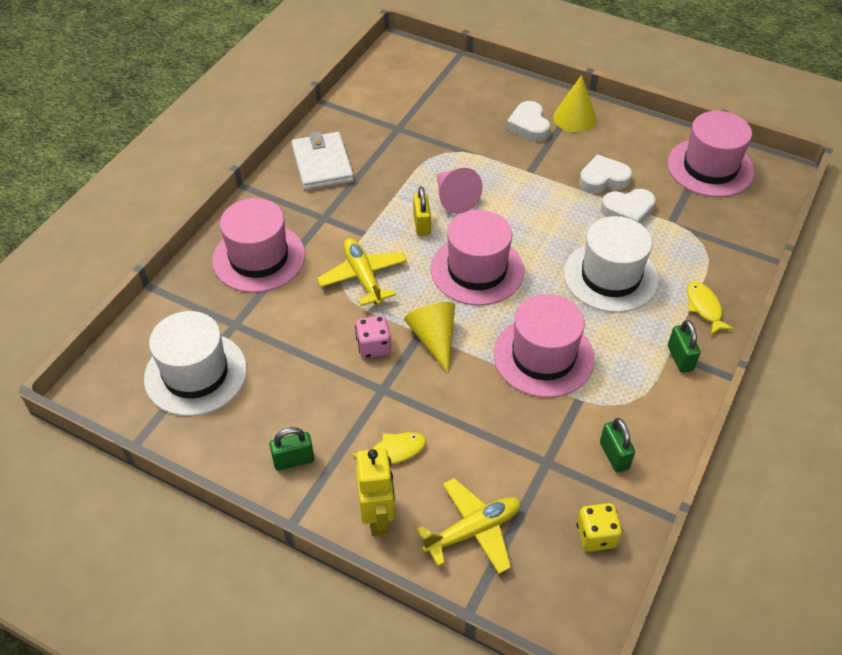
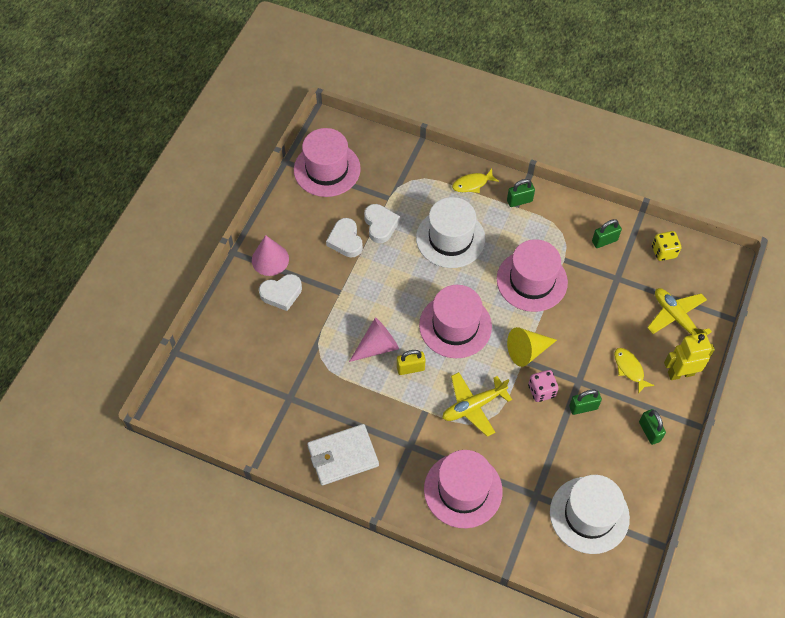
camera: 95 degrees left, 10 degrees up
(343, 388) = (583, 407): none -> green padlock
(574, 118) = (270, 259): yellow cone -> pink cone

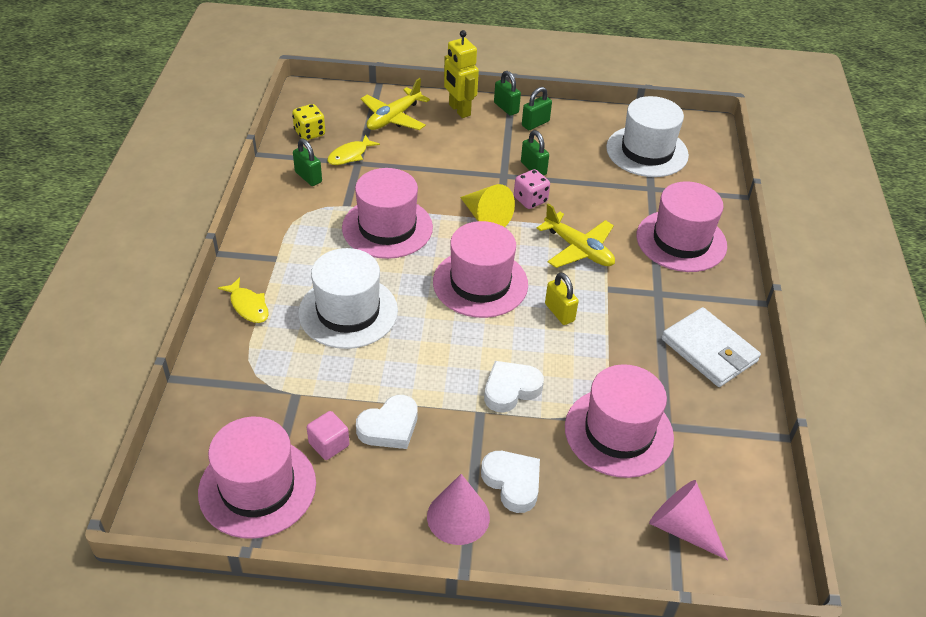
camera: 110 degrees left, 15 degrees down
(295, 366) = (618, 432): none -> pink hat
(344, 207) = (329, 444): none -> pink cube
(377, 346) = (545, 351): pink cone -> pink cone (682, 528)
(380, 225) = (349, 392): white heart -> white heart (510, 389)
(519, 201) = (266, 256): green padlock -> green padlock (506, 108)
(629, 369) = (471, 142): yellow fish -> yellow fish (350, 155)

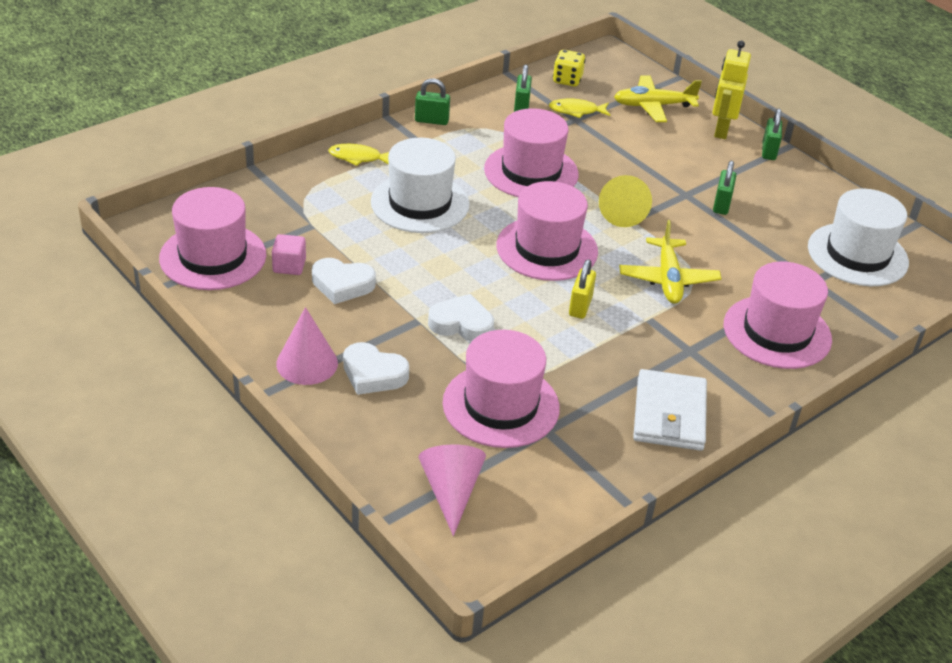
camera: 45 degrees right, 5 degrees down
(248, 306) = (358, 157): yellow fish -> yellow fish turned 90 degrees clockwise
(512, 483) = (373, 374): white heart -> white heart turned 105 degrees clockwise
(530, 200) = (681, 223): pink dice -> none
(535, 123) = (778, 176): green padlock -> green padlock (431, 120)

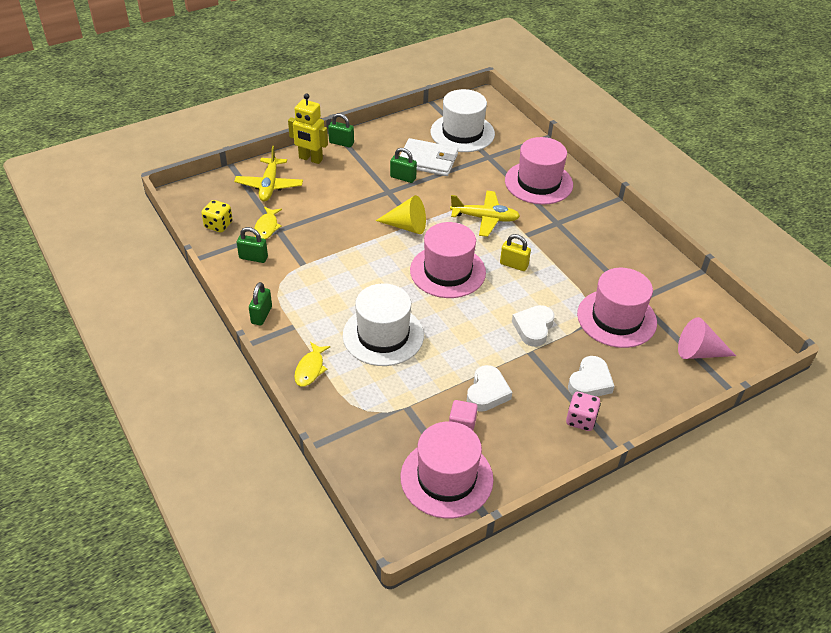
camera: 80 degrees left, 5 degrees up
(307, 363) = (580, 420): pink cone -> pink dice
(531, 172) = (348, 265): pink hat -> none
(669, 414) = (617, 243): white wallet -> white wallet (428, 160)

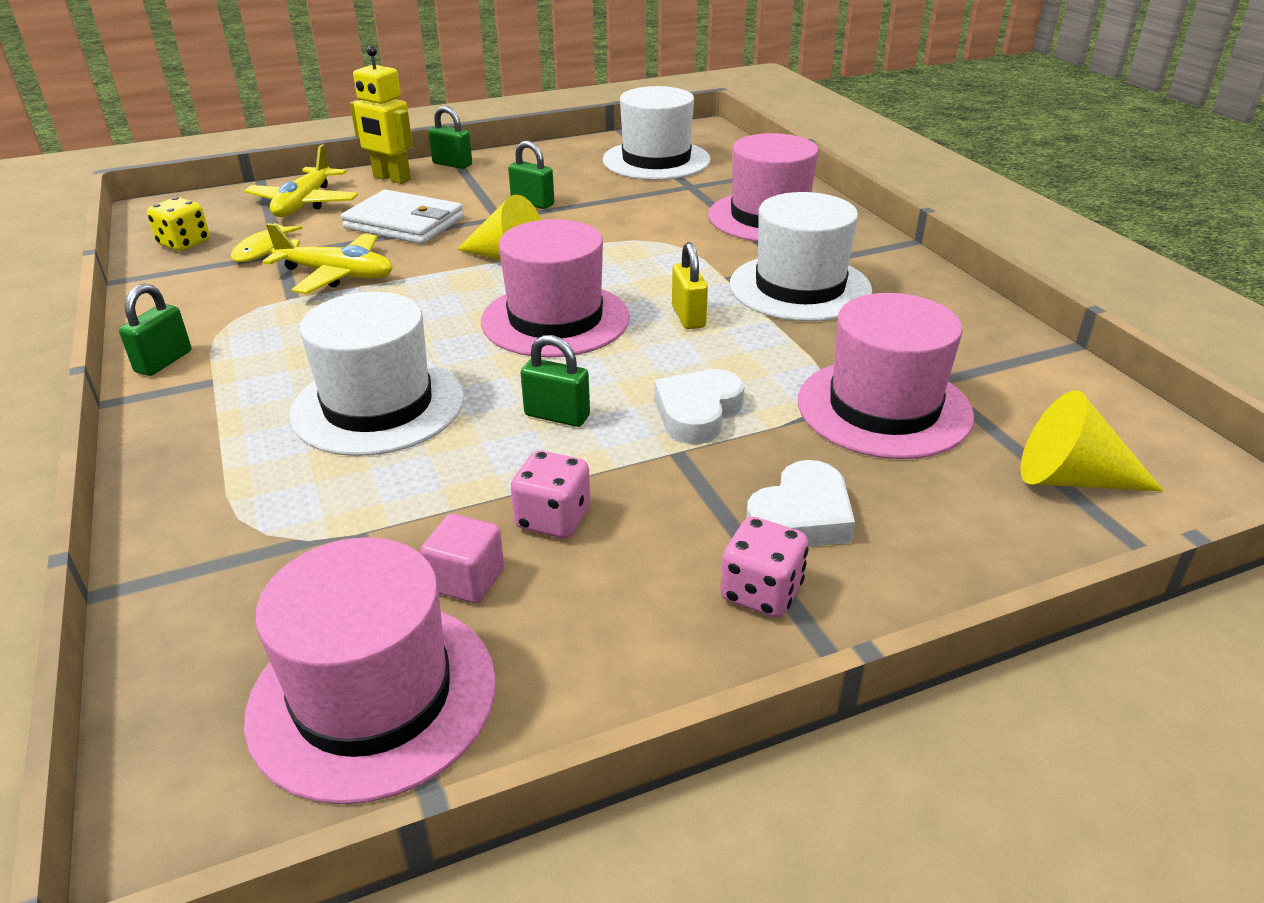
camera: 10 degrees right, 10 degrees down
(253, 258) = (211, 285): green padlock -> green padlock (557, 416)
(310, 369) = (195, 450): yellow fish -> none
(428, 160) = (585, 186): white wallet -> white wallet (404, 223)
(485, 218) = (656, 255): yellow plane -> yellow plane (336, 275)
(487, 392) = (553, 519): white heart -> pink dice
(514, 265) = (688, 317): yellow padlock -> yellow padlock turned 45 degrees clockwise
(565, 239) = (800, 287): none -> white hat
(699, 352) = (1071, 479): pink cone -> yellow cone

